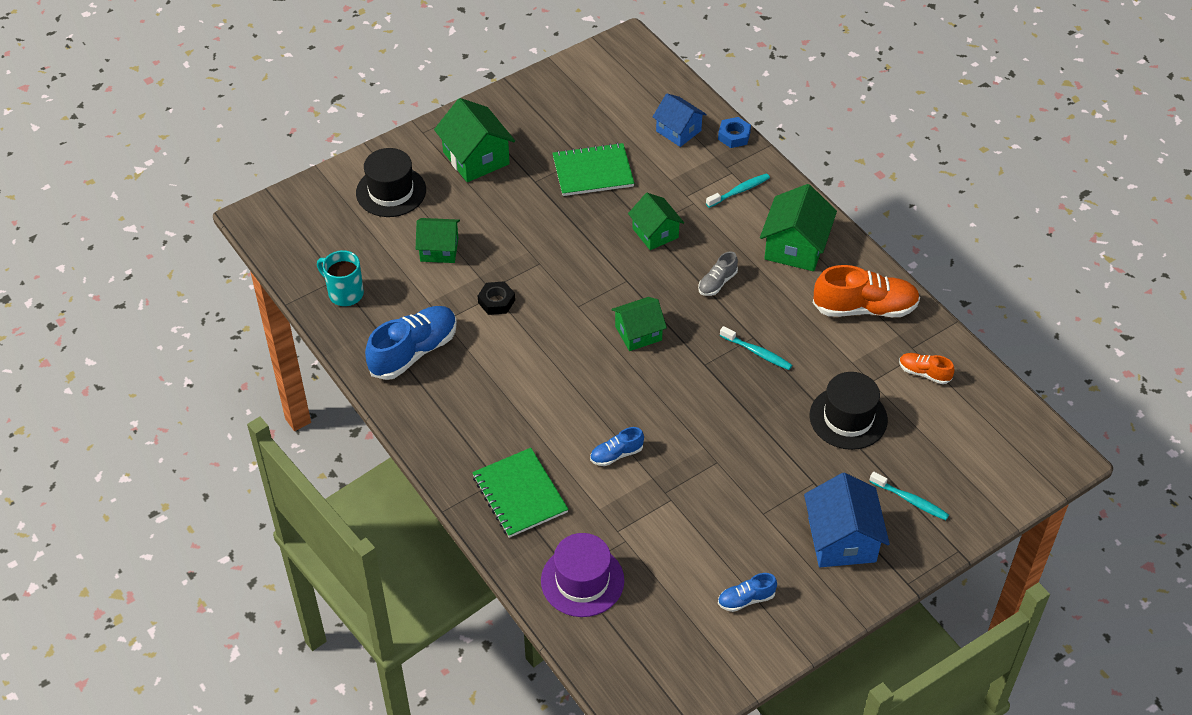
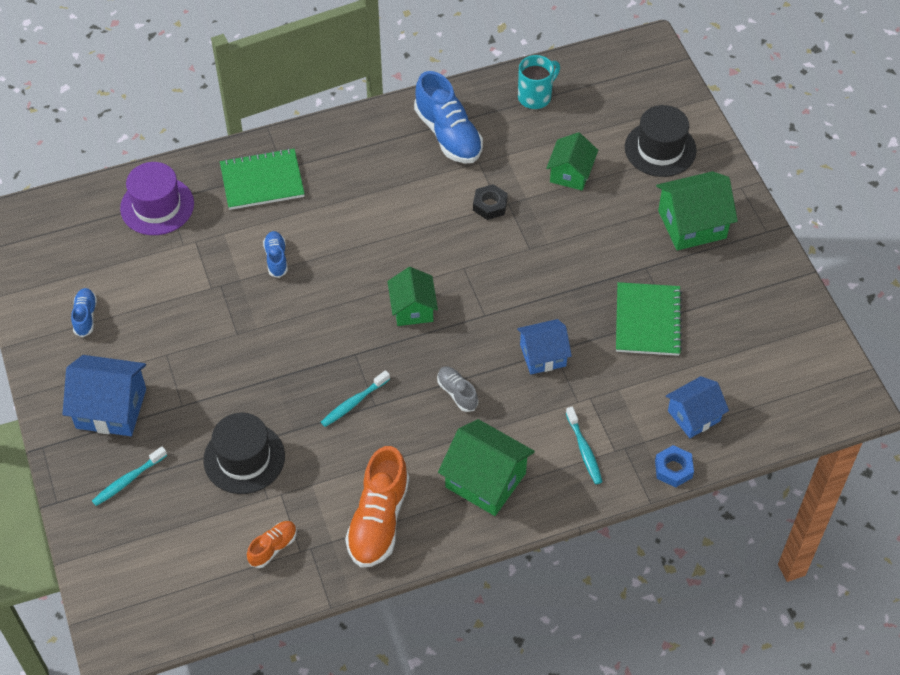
camera: 105 degrees right, 5 degrees up
(655, 233) = (543, 355): green house -> blue house

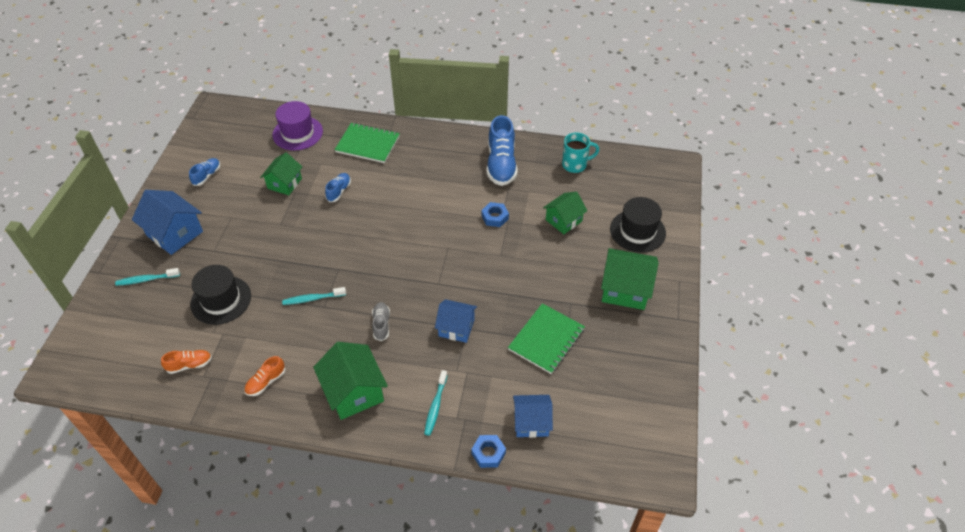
camera: 30 degrees right, 5 degrees down
(378, 520) = (266, 382): orange shoe -> orange shoe, size x0.51
(413, 309) = (396, 258): green house -> green house (284, 183)
(490, 205) = (495, 217): black nut -> blue nut

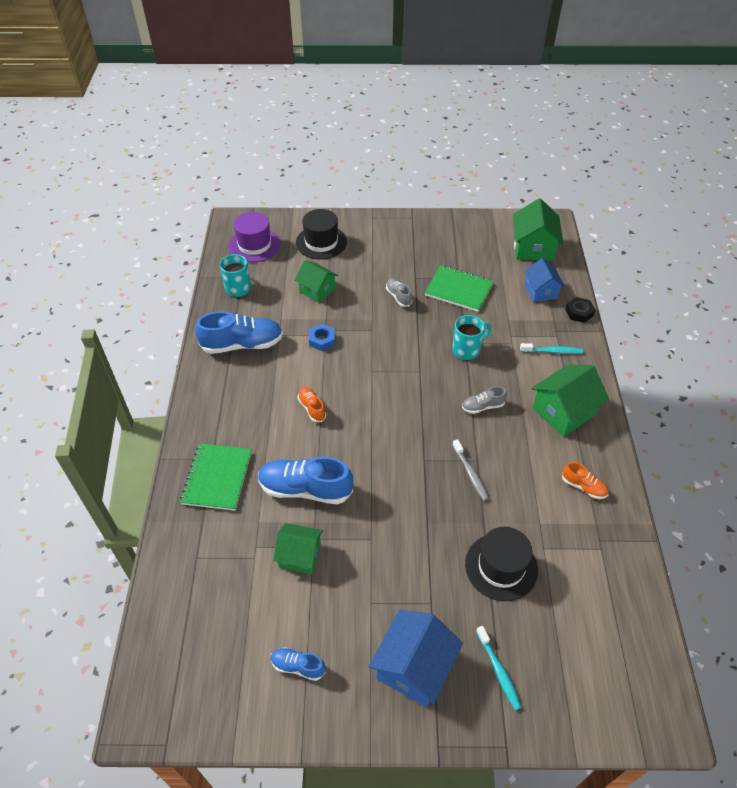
camera: 100 degrees left, 0 degrees up
(189, 365) = (594, 567): orange shoe -> orange shoe (312, 408)
(297, 133) = (198, 569): purple hat -> purple hat (254, 245)
(312, 299) = (470, 473): turquoise toothbrush -> grey toothbrush
(339, 191) = (305, 489): blue shoe -> blue shoe, size x1.96
(456, 328) = (467, 350): blue house -> turquoise mug
(488, 453) = (579, 312): blue nut -> black nut
(544, 284) = (398, 296): none -> grey shoe
(625, 289) = (390, 247): green house -> green house (533, 247)

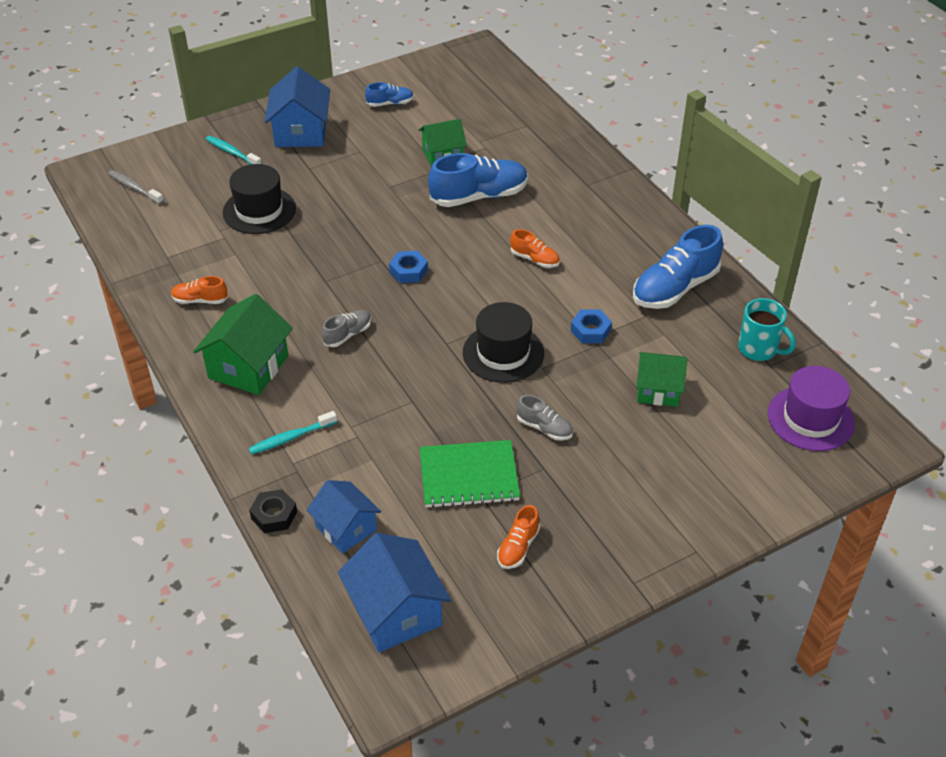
camera: 150 degrees right, 5 degrees down
(217, 478) = (567, 174): green notebook -> none
(321, 242) = (726, 466): black hat -> black hat (503, 353)
(409, 440) = (408, 271): none -> blue nut
(456, 250) = (518, 547): none -> orange shoe
(467, 350) = (404, 393): turquoise mug -> none
(470, 473) = (326, 267): grey toothbrush -> grey toothbrush (134, 188)
(533, 247) = (396, 612): green house -> blue house

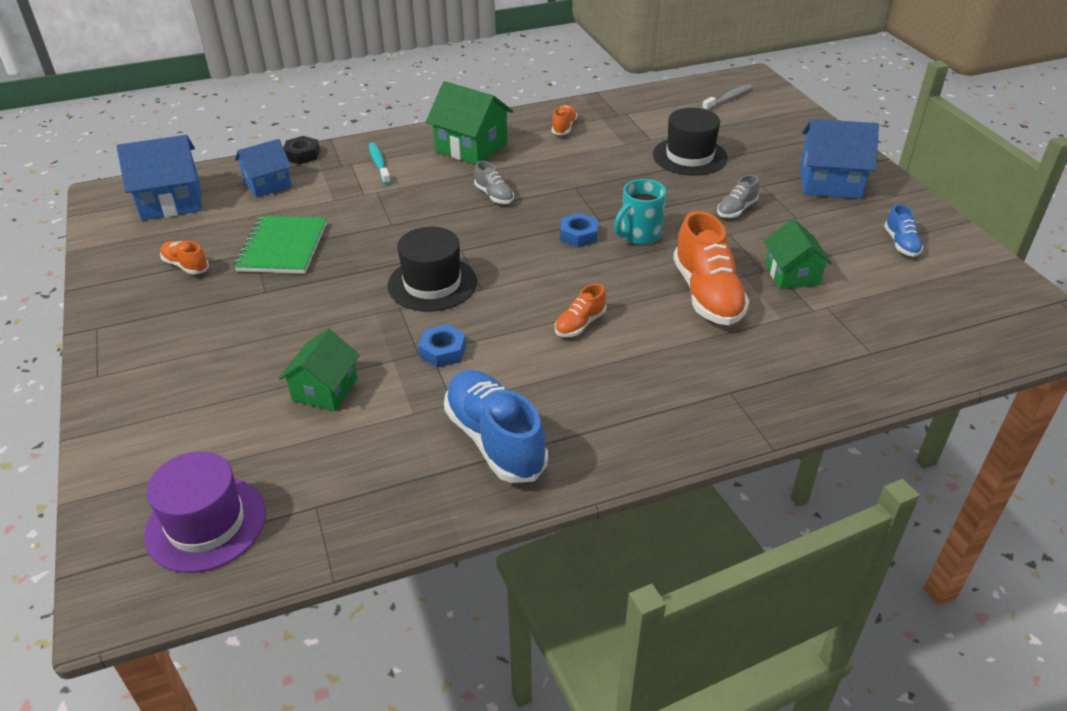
camera: 100 degrees right, 5 degrees down
(232, 152) = (788, 144): turquoise toothbrush -> none
(479, 196) = (707, 294): blue shoe -> orange shoe
(544, 428) = (315, 298): grey shoe -> grey shoe (736, 209)
(759, 349) = (349, 501): turquoise mug -> turquoise mug (639, 235)

